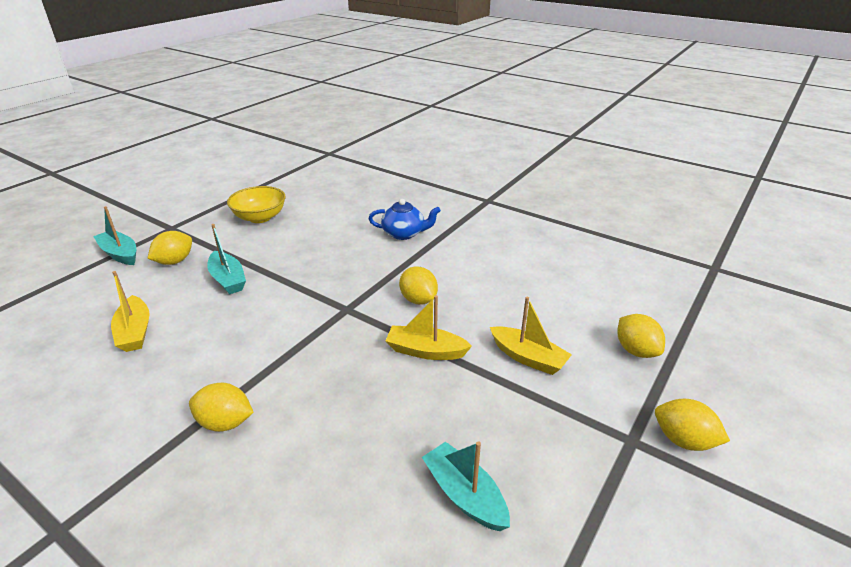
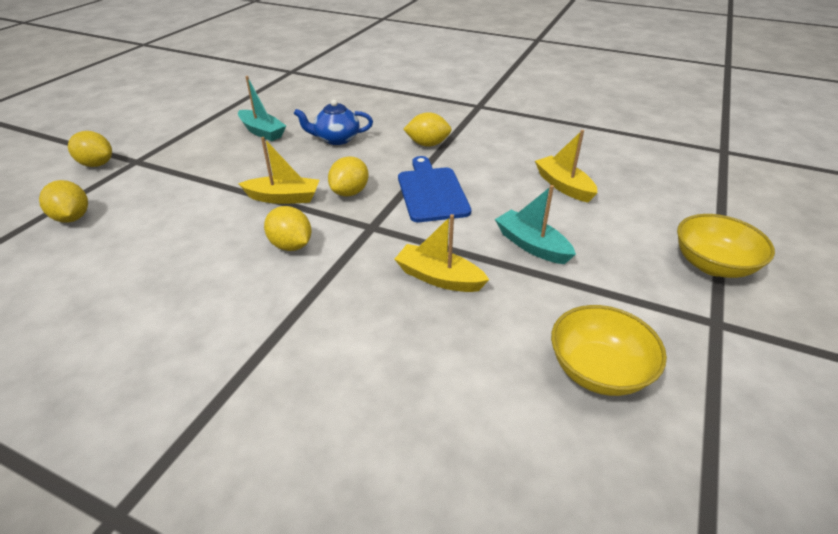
camera: 170 degrees right, 5 degrees up
(120, 254) = (712, 265): turquoise boat -> yellow bowl
(174, 261) = (626, 262): yellow lemon -> yellow lemon (350, 192)
(271, 340) = (432, 192): none -> blue cutting board
(404, 233) = (317, 361): blue teapot -> blue teapot (336, 139)
(528, 358) = (186, 202): yellow boat -> yellow boat (439, 278)

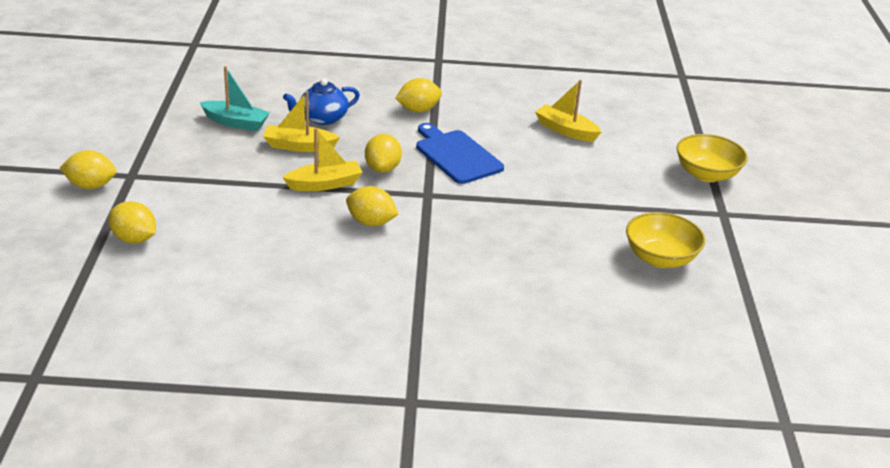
camera: 25 degrees left, 5 degrees down
(439, 278) = (513, 223): yellow boat -> yellow boat (299, 146)
(531, 245) = (568, 185): turquoise boat -> none

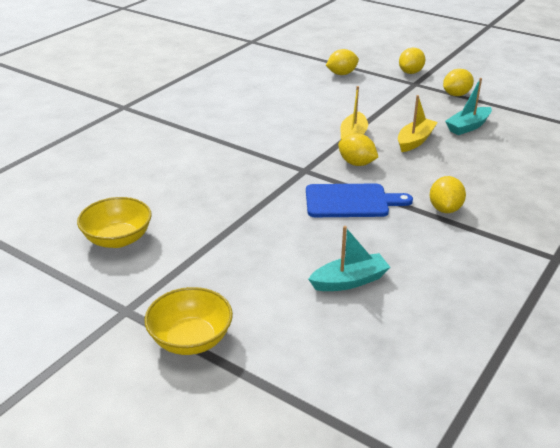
camera: 125 degrees right, 0 degrees up
(322, 118) = (455, 160): blue teapot -> none
(371, 222) = (290, 140): yellow lemon -> yellow lemon (456, 95)
(566, 130) = (349, 281): yellow boat -> turquoise boat

